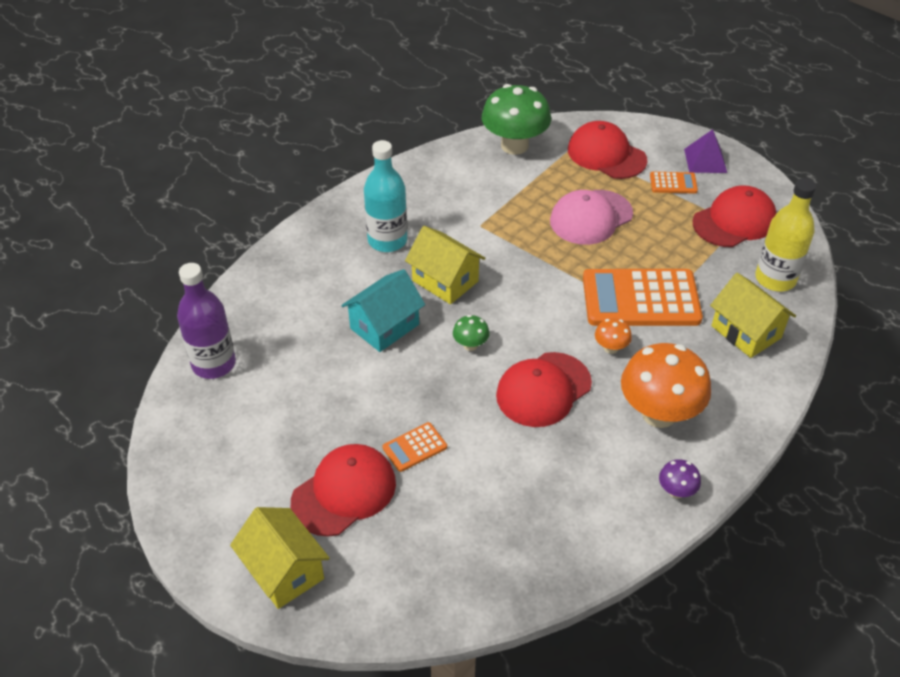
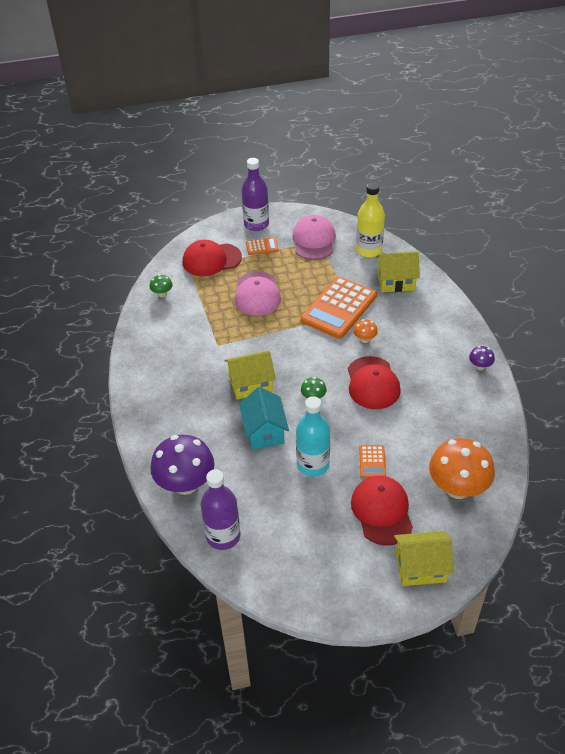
camera: 55 degrees left, 0 degrees up
(262, 299) = (185, 484): none -> purple mushroom
(387, 240) = (190, 395): turquoise bottle -> turquoise bottle (313, 464)
(514, 145) = (162, 294): green mushroom -> green mushroom, size x0.44
(659, 413) = (425, 345): orange mushroom -> orange mushroom (457, 488)
(673, 183) = (262, 246): orange calculator -> orange calculator turned 45 degrees clockwise
(705, 160) = (256, 224): purple pyramid -> purple bottle
(734, 221) = (314, 240): red cap -> pink cap

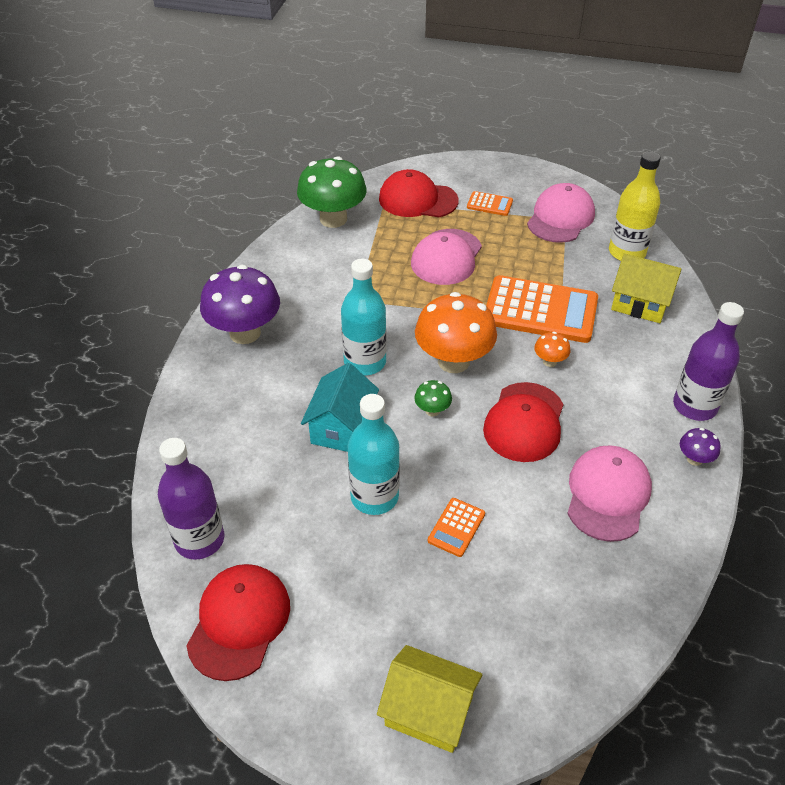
camera: 25 degrees right, 0 degrees up
(162, 294) = (333, 219): green mushroom -> green mushroom, size x2.25
(185, 484) = (202, 453): purple mushroom -> purple mushroom (245, 333)
(251, 384) = (365, 362): yellow house -> turquoise bottle
(256, 224) = (499, 177): purple bottle -> purple bottle (694, 406)
(339, 308) = (540, 310): orange calculator -> orange calculator turned 135 degrees counterclockwise
(382, 511) = (425, 602): red cap -> red cap (239, 622)
(445, 407) = (607, 495): none -> pink cap
(457, 488) = (555, 619): orange mushroom -> orange mushroom (453, 361)

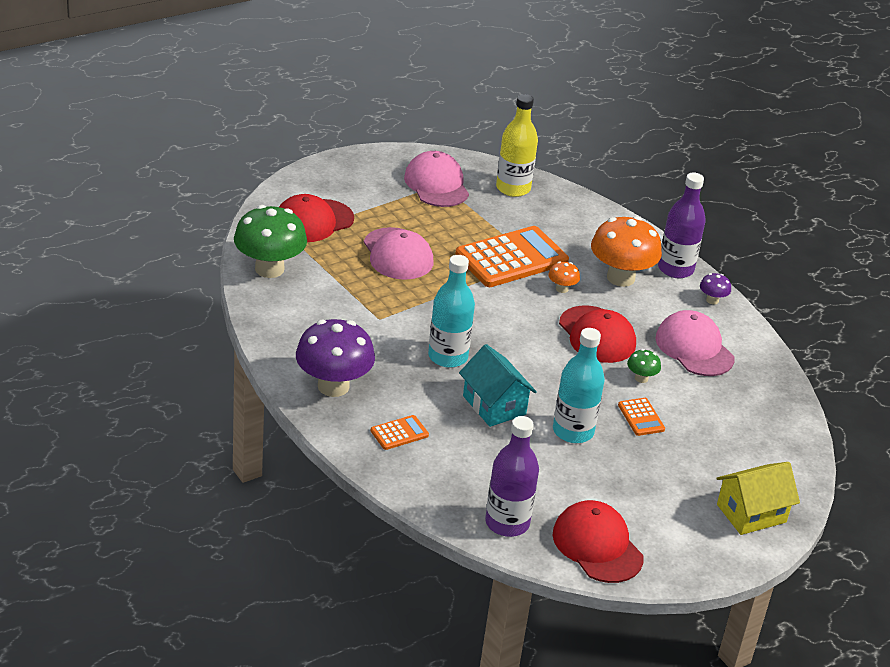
camera: 50 degrees left, 10 degrees down
(432, 410) = (534, 361): green mushroom -> green mushroom (641, 378)
(453, 361) = (503, 323): orange mushroom -> orange mushroom (620, 278)
(489, 204) = (372, 198): orange calculator -> orange calculator (399, 433)
(640, 304) = (566, 220): yellow house -> none

